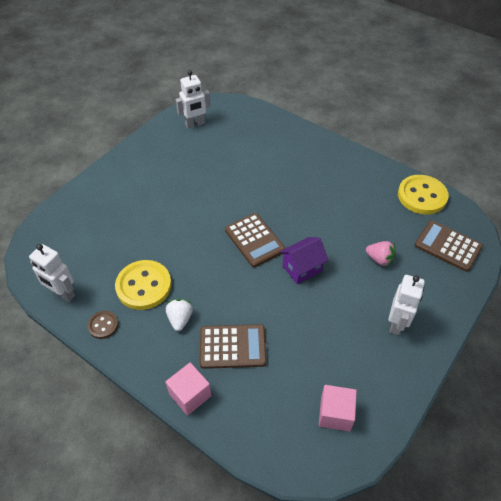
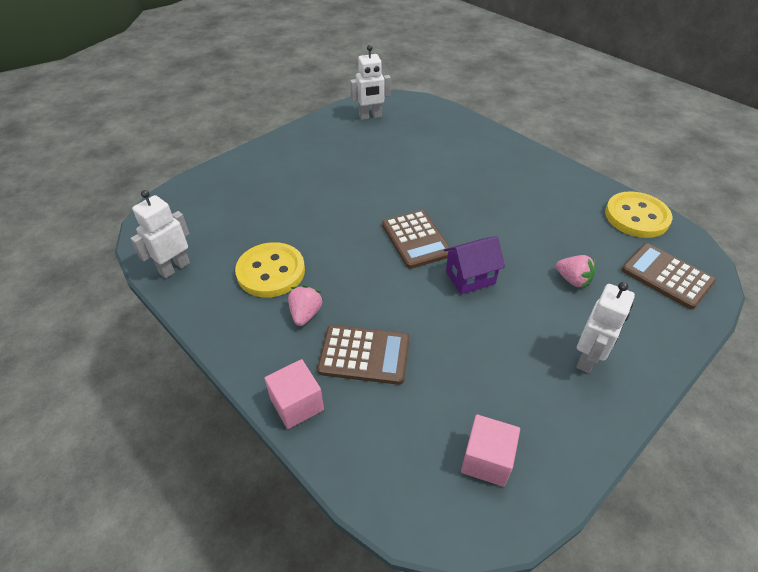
camera: 10 degrees right, 5 degrees down
(63, 294) = (174, 268): white robot -> white robot turned 90 degrees clockwise
(103, 325) = (211, 308): brown button -> none
(180, 319) = (305, 314): white strawberry -> pink strawberry

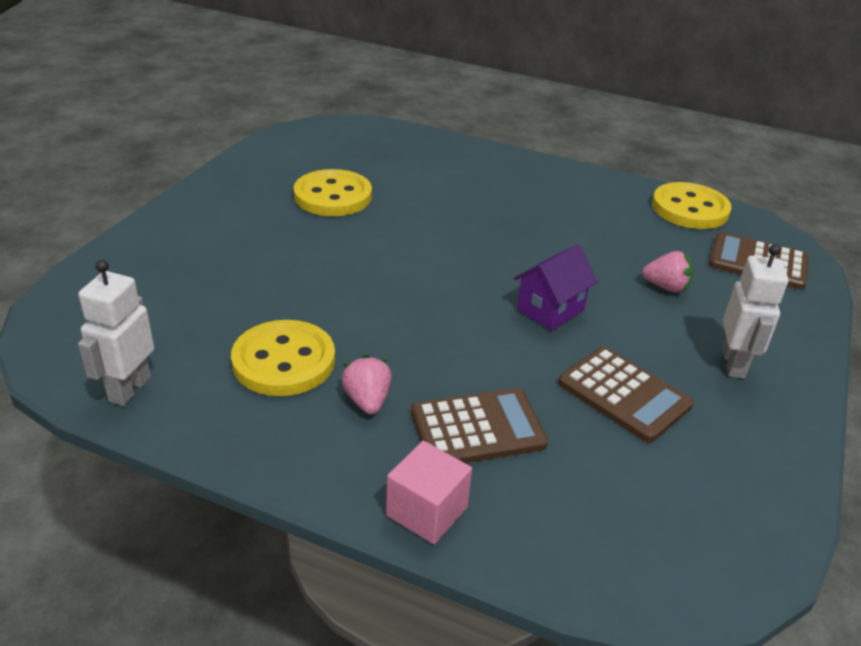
camera: 25 degrees left, 10 degrees down
(370, 116) = (303, 151): white robot -> none
(370, 155) = (333, 196): none -> yellow button
(416, 239) = (456, 281): brown calculator -> brown calculator (624, 394)
(486, 460) = (698, 501): pink cube -> none

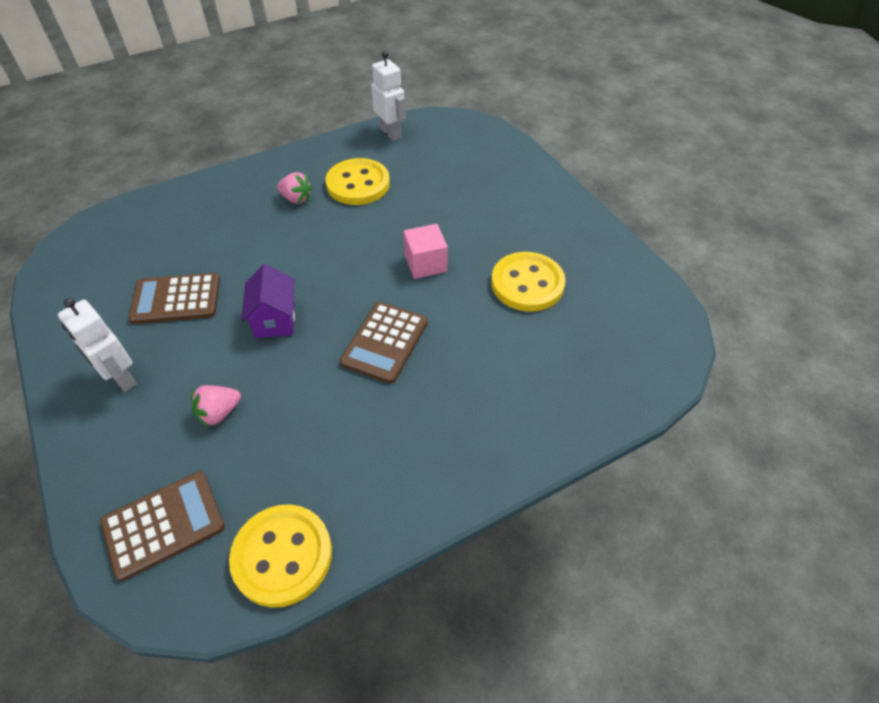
camera: 130 degrees right, 15 degrees up
(427, 511) = (213, 185): pink cube -> pink cube (425, 264)
(477, 428) = (232, 226): brown calculator -> brown calculator (385, 342)

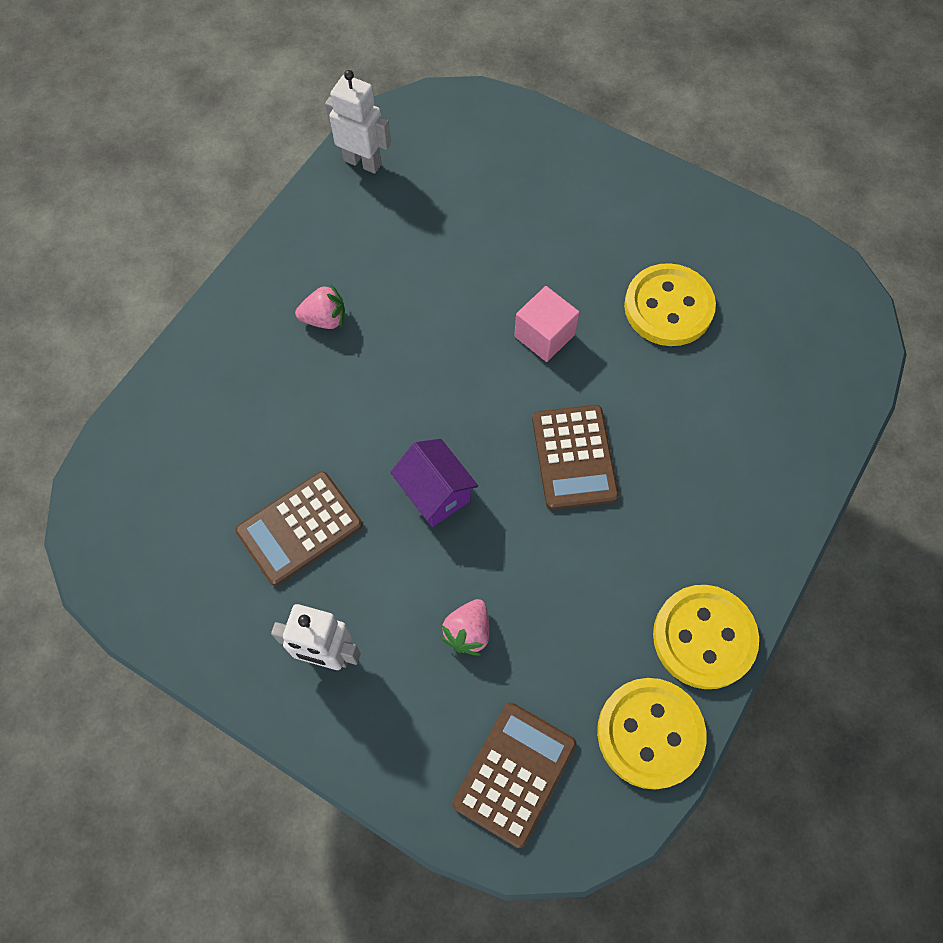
camera: 30 degrees left, 15 degrees up
(358, 184) = (383, 261): yellow button -> yellow button (704, 637)

